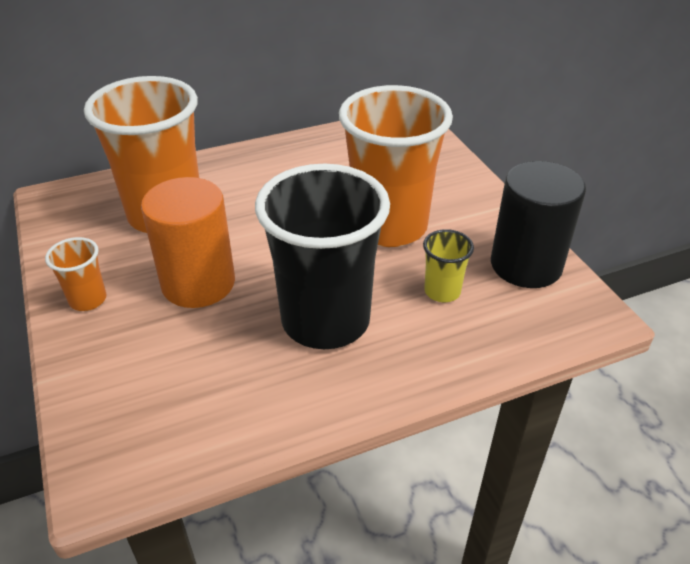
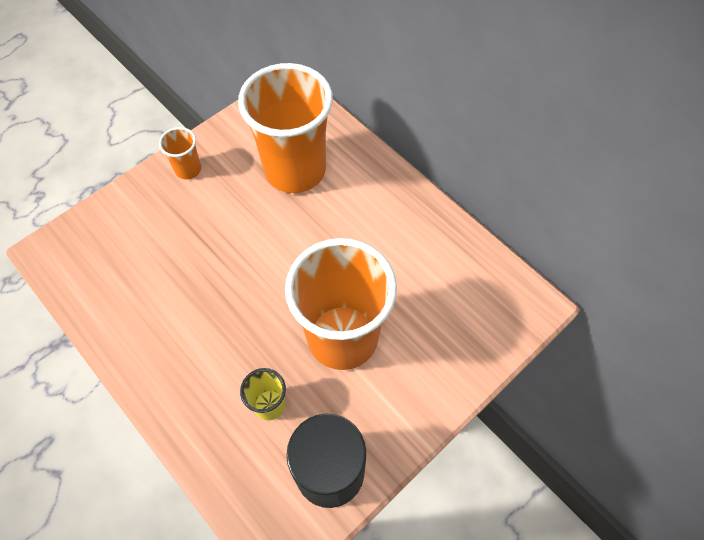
camera: 70 degrees right, 20 degrees up
(198, 283) = (225, 226): orange cylinder -> none
(325, 321) = (209, 326): black cup -> none

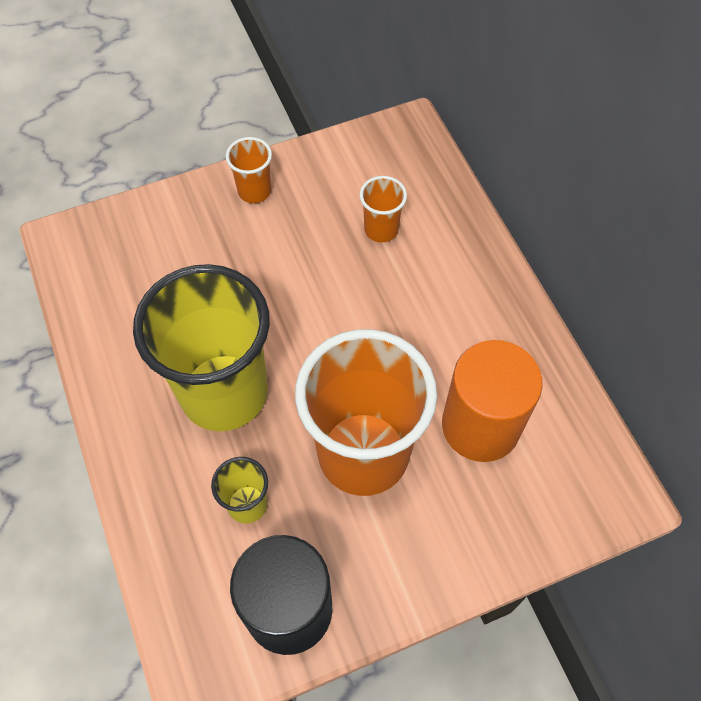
camera: 20 degrees right, 0 degrees up
(220, 327) = (224, 393): none -> yellow cup
(295, 170) = (381, 229): orange cup -> orange cup, size x0.43
(419, 288) = (480, 425): none -> orange cylinder

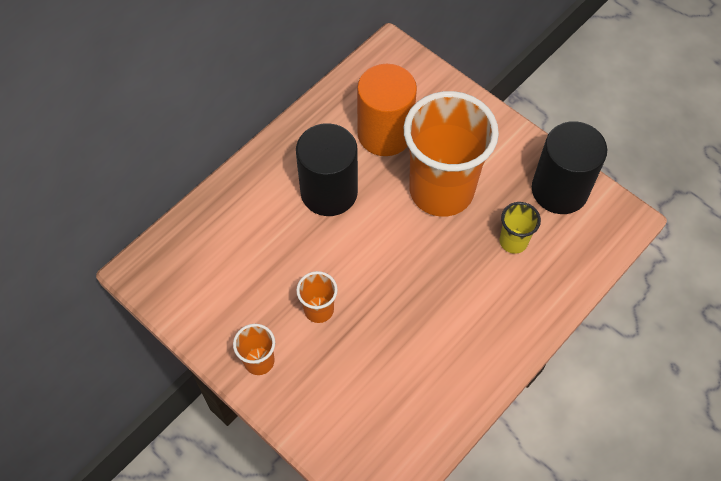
camera: 115 degrees left, 0 degrees up
(224, 393) = (446, 294): yellow cup -> none
(381, 229) = (255, 251): orange cup -> orange cup (319, 310)
(422, 327) = (329, 192): none -> black cylinder

